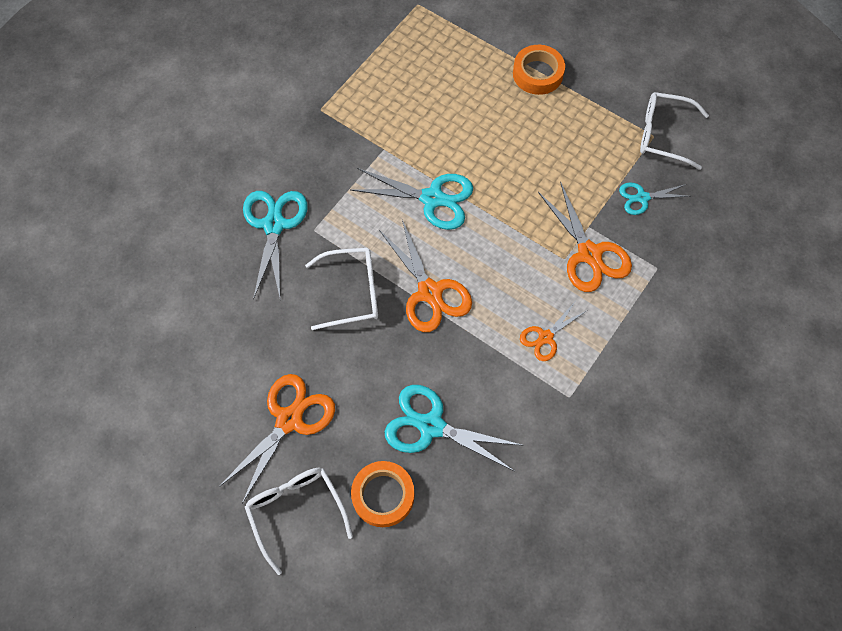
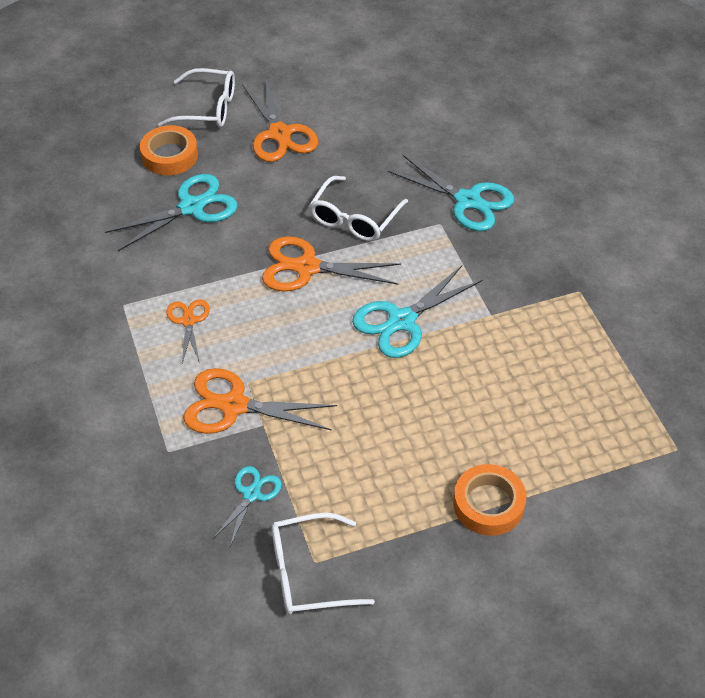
camera: 125 degrees right, 15 degrees down
(663, 135) = (308, 573): white glasses -> white glasses turned 150 degrees counterclockwise

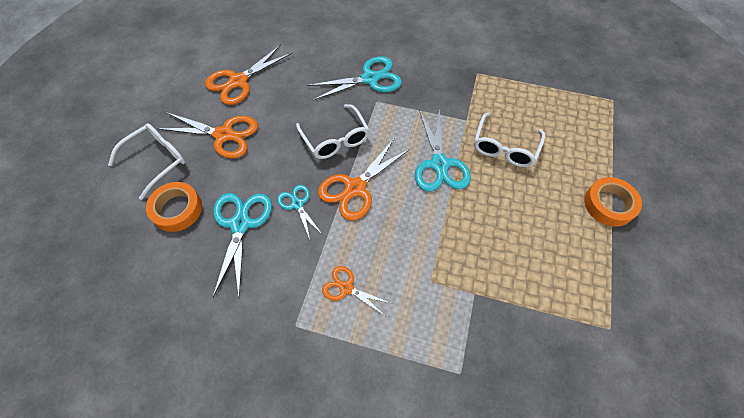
camera: 55 degrees left, 10 degrees up
(234, 405) = (446, 302): orange scissors -> orange scissors (238, 81)
(251, 494) = (532, 336): turquoise scissors -> turquoise scissors (297, 204)
(308, 573) = (617, 338): white glasses -> white glasses (504, 147)

